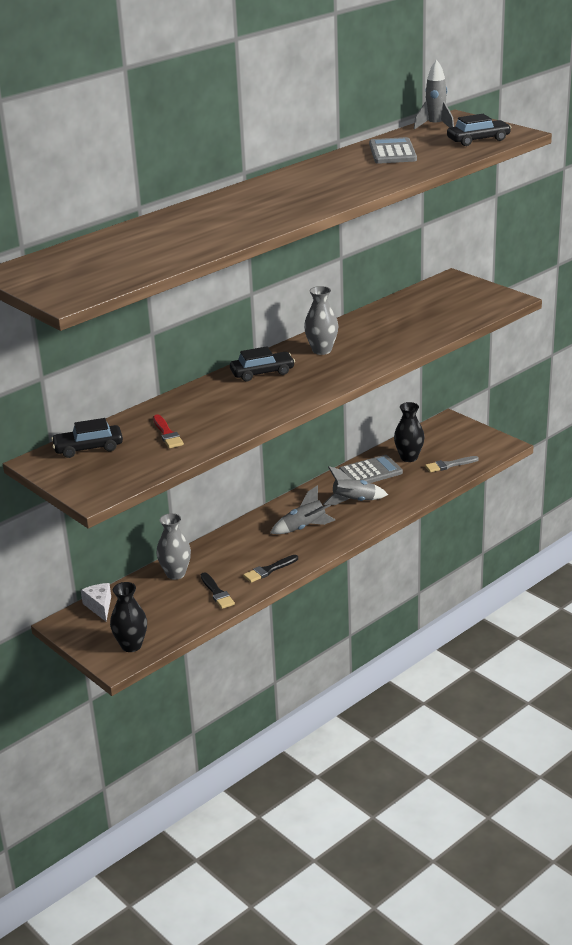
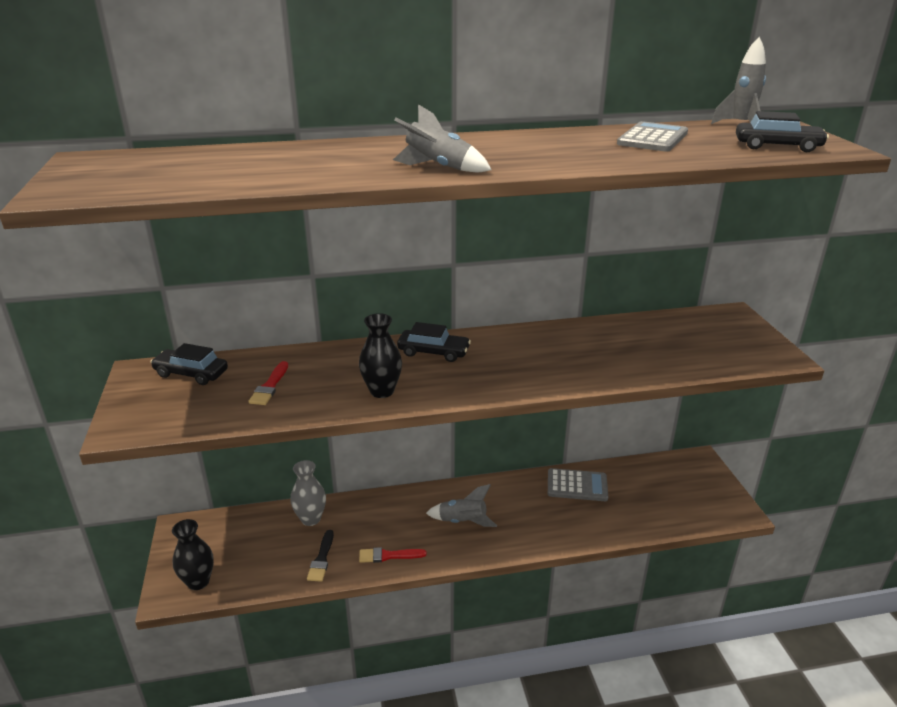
camera: 30 degrees right, 0 degrees up
(99, 606) = (221, 523): white cheese -> none
(269, 570) = (388, 556): black brush -> red brush
(322, 350) = (517, 348): grey vase -> none
(354, 501) = (533, 512): grey rocket -> grey rocket (438, 168)
(409, 457) = (627, 485): black vase -> black vase (382, 391)
(449, 465) = (662, 511): grey brush -> none

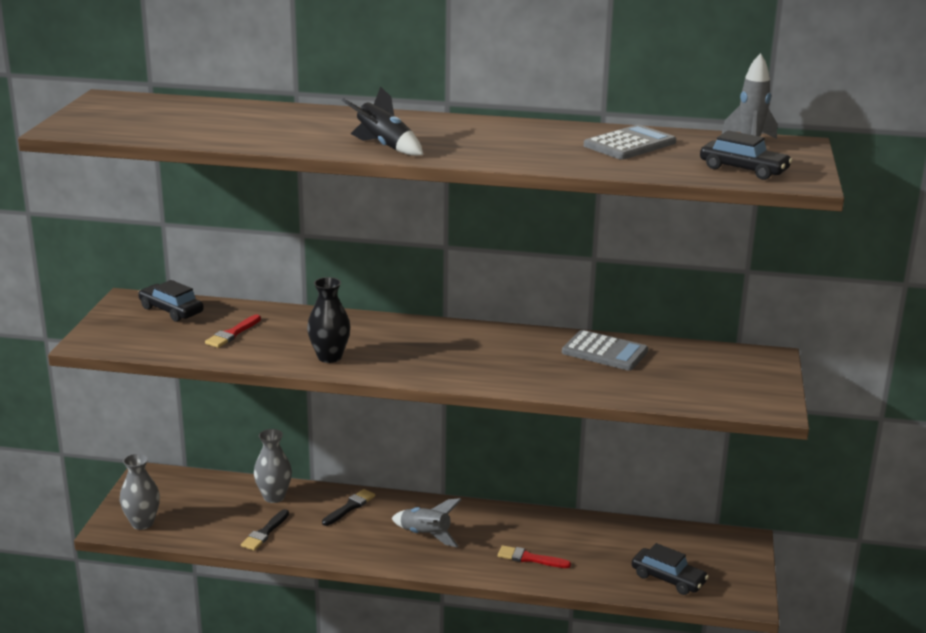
camera: 20 degrees right, 5 degrees down
(198, 581) = (142, 523): black vase -> grey vase
(383, 511) = (350, 507): none -> black brush
(388, 556) = (331, 546): red brush -> red brush (530, 558)
(433, 352) = (406, 334): black car -> black car (668, 579)
(438, 168) = (384, 146): grey rocket -> black rocket
(577, 485) = (575, 532): grey calculator -> grey calculator (604, 352)

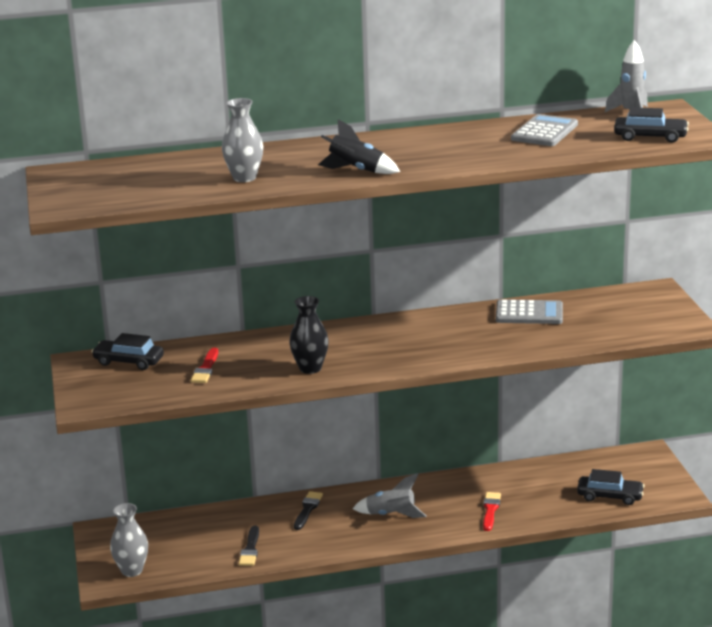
camera: 20 degrees left, 0 degrees up
(274, 497) = (233, 518): grey vase -> grey vase (244, 178)
(530, 558) = (490, 510): red brush -> red brush turned 105 degrees clockwise

